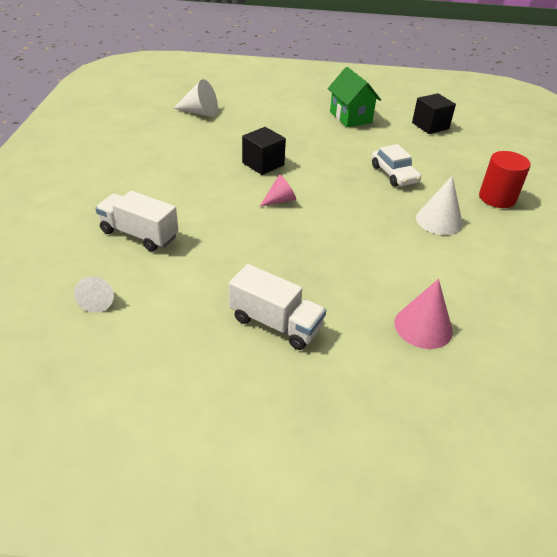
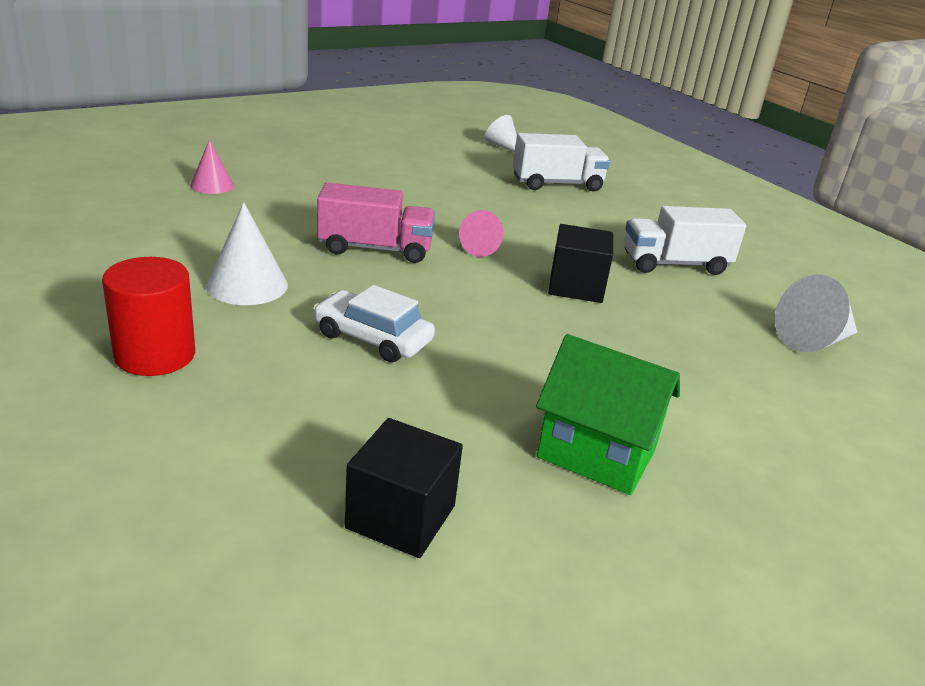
camera: 140 degrees right, 10 degrees down
(275, 323) = (351, 161): white truck -> white truck (675, 264)
(346, 221) = (375, 249): none -> pink truck
(423, 326) = (212, 185): pink cone -> pink cone, size x0.66

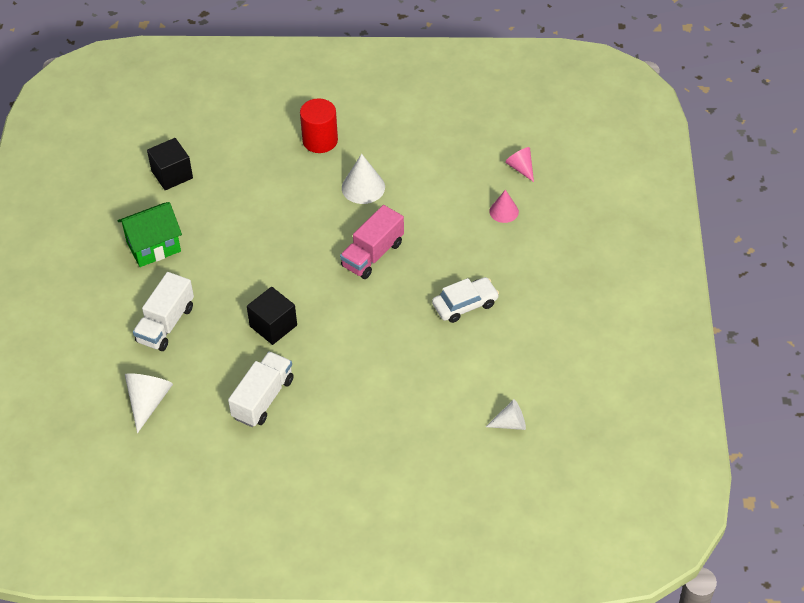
camera: 130 degrees right, 20 degrees up
(373, 338) = (284, 214): white car -> white car (465, 305)
(482, 248) = (344, 307): pink cone -> pink cone (521, 168)
(557, 184) = (415, 413): white truck -> white truck (166, 324)

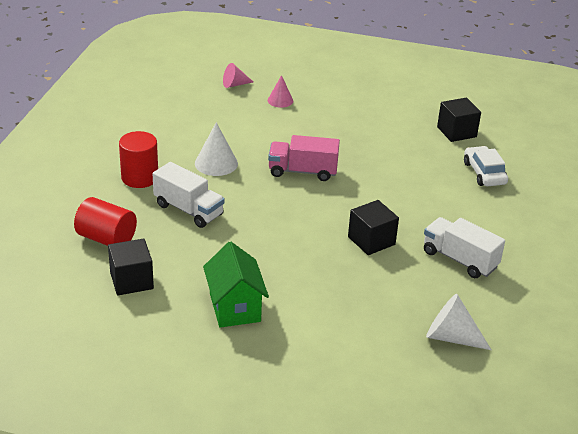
camera: 80 degrees left, 15 degrees down
(166, 324) = (349, 312): white truck -> white truck (188, 210)
(223, 144) = (106, 239): none -> red cylinder
(372, 254) = (302, 171): pink truck -> pink truck turned 135 degrees clockwise
(465, 305) = (377, 136): white car -> white car (484, 173)
(503, 375) = (456, 132): none -> black cube
(510, 423) = (505, 137): white cone -> none

